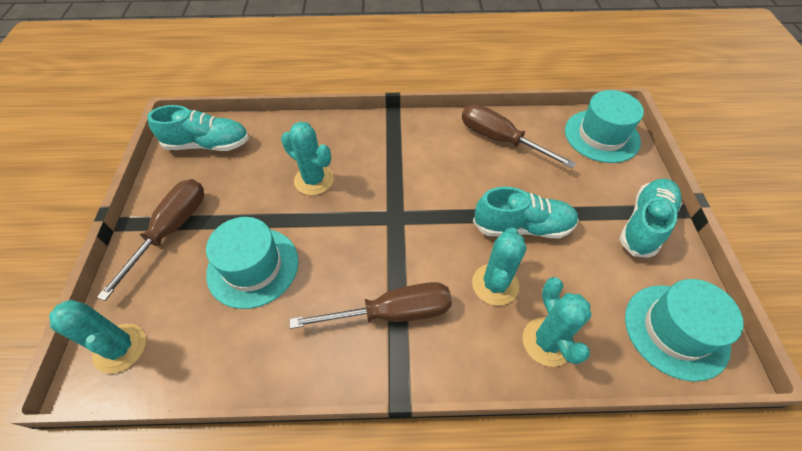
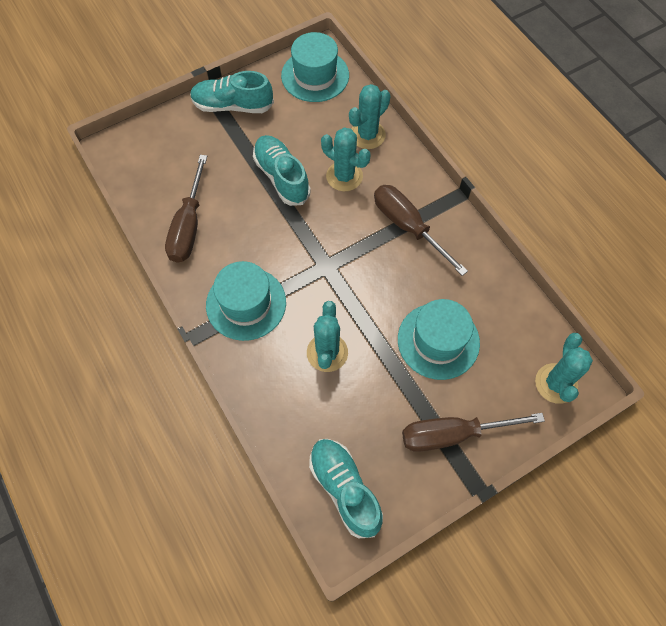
camera: 120 degrees left, 10 degrees up
(495, 284) = (344, 176): turquoise cactus -> turquoise cactus turned 45 degrees clockwise
(601, 136) = (142, 153): turquoise hat -> turquoise hat (246, 303)

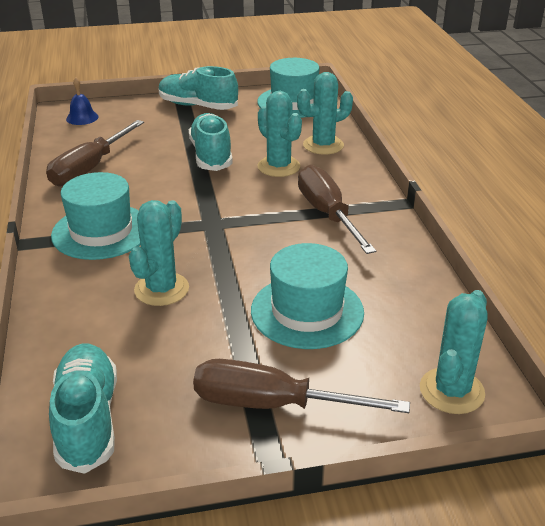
camera: 20 degrees right, 30 degrees down
(137, 154) = (82, 118): none -> blue bell

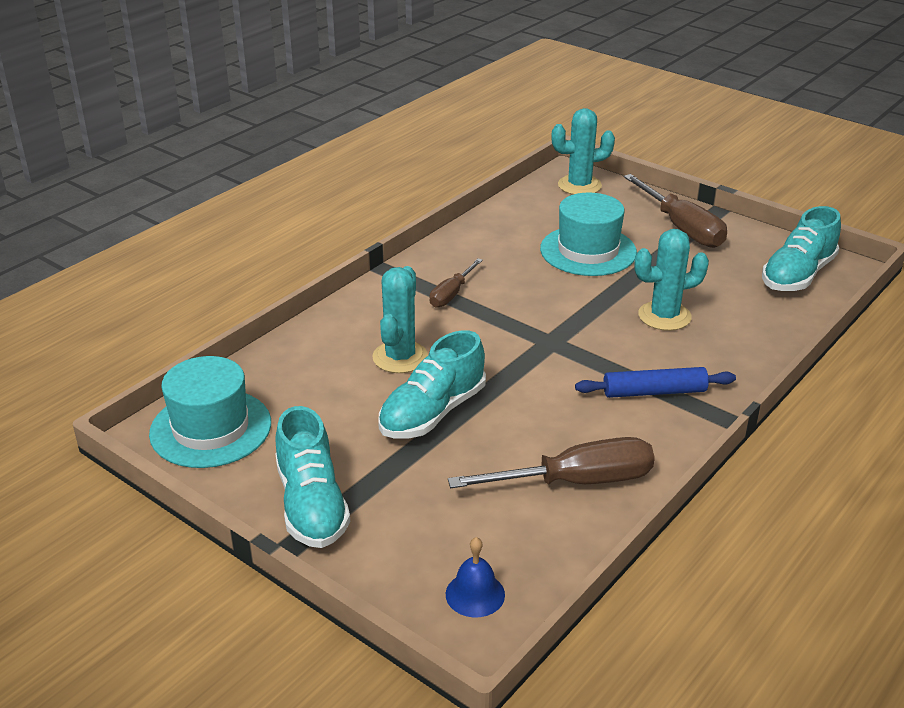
camera: 130 degrees left, 0 degrees up
(101, 231) = (654, 392): turquoise hat -> blue rolling pin
(323, 145) = (315, 353): turquoise cactus -> none
(327, 214) = (451, 294): brown screwdriver -> brown screwdriver, size x0.56

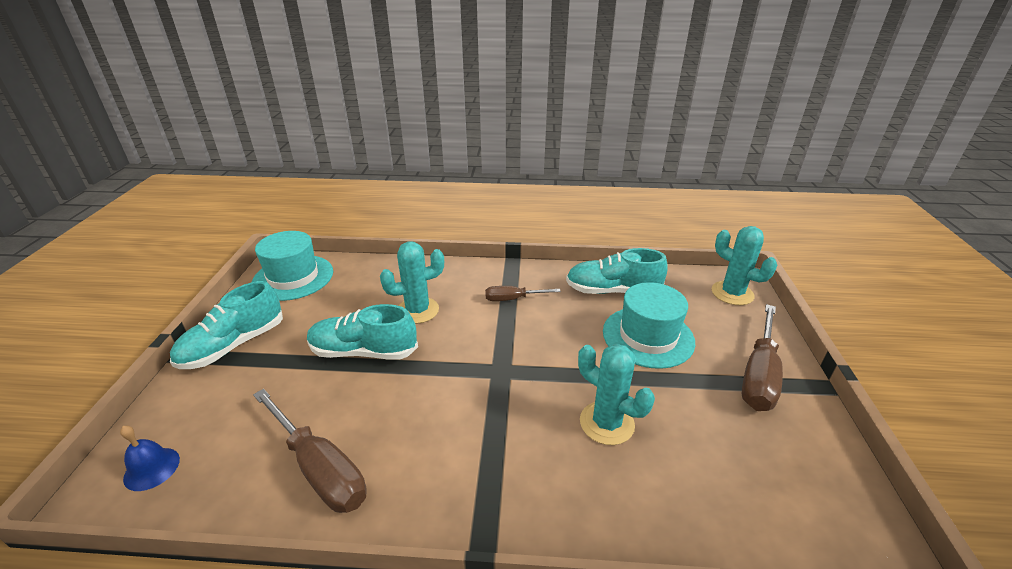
camera: 55 degrees right, 0 degrees up
(654, 392) = (483, 466): blue rolling pin -> none
(798, 275) = (802, 500): turquoise shoe -> turquoise shoe (613, 291)

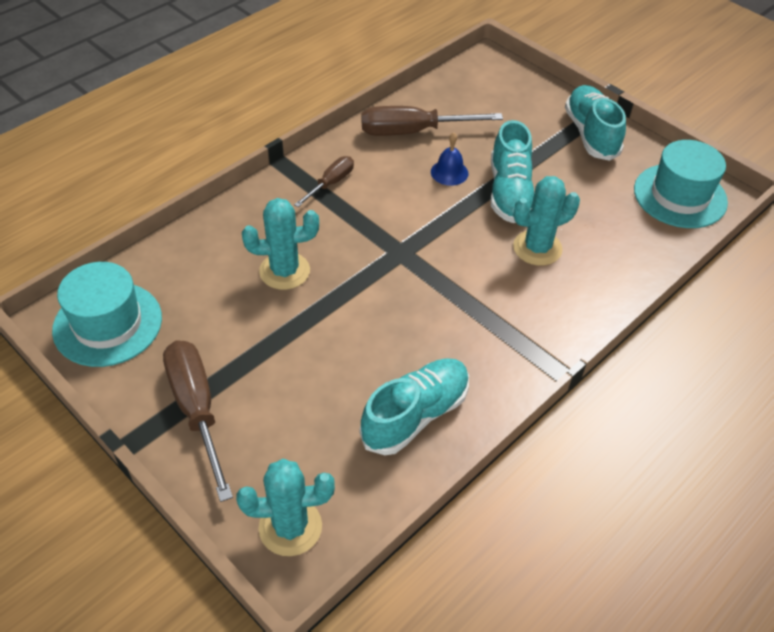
camera: 130 degrees right, 15 degrees up
(152, 468) = (487, 78): blue bell -> blue bell (449, 172)
(364, 352) = (509, 192): turquoise shoe -> turquoise shoe turned 135 degrees clockwise
(417, 310) = (537, 248): turquoise cactus -> turquoise cactus turned 45 degrees clockwise
(512, 299) = (487, 323): brown screwdriver -> brown screwdriver (331, 183)
(648, 336) = (325, 378): turquoise hat -> turquoise hat (107, 324)

